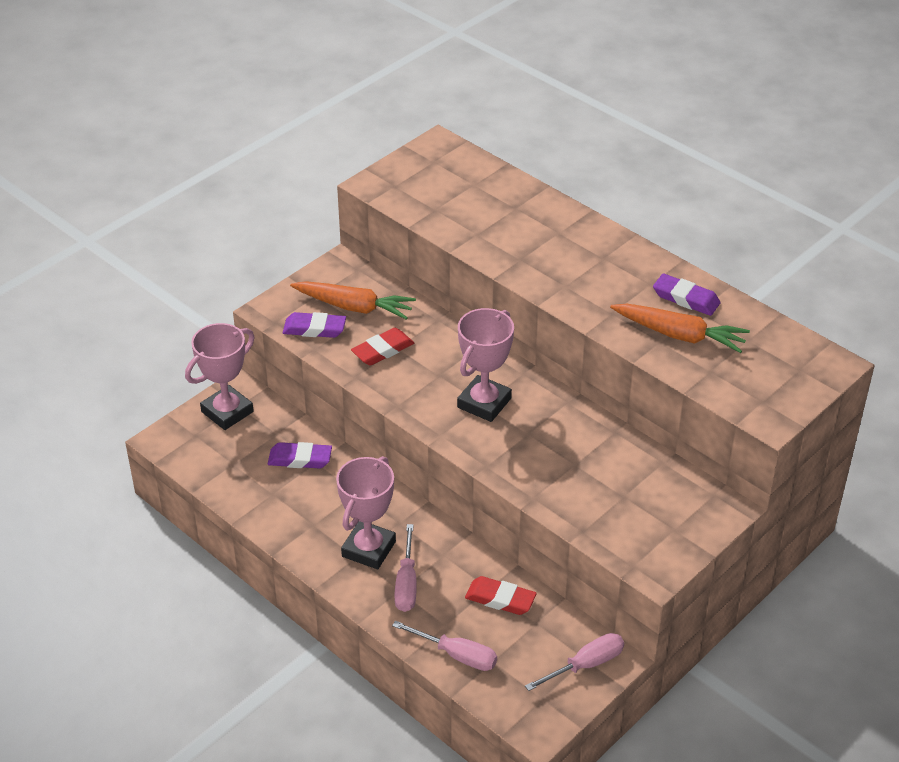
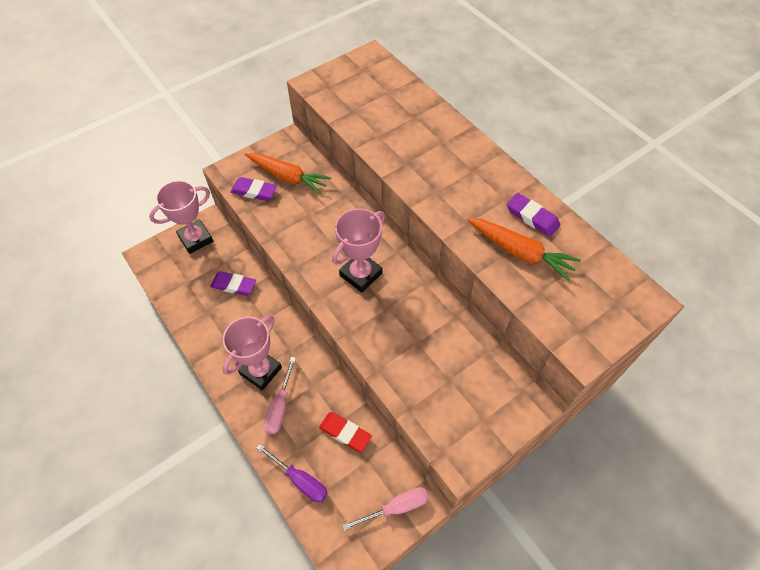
camera: 10 degrees right, 15 degrees up
(383, 350) = (298, 216): red eraser -> none
(457, 655) = (300, 480): pink screwdriver -> purple screwdriver

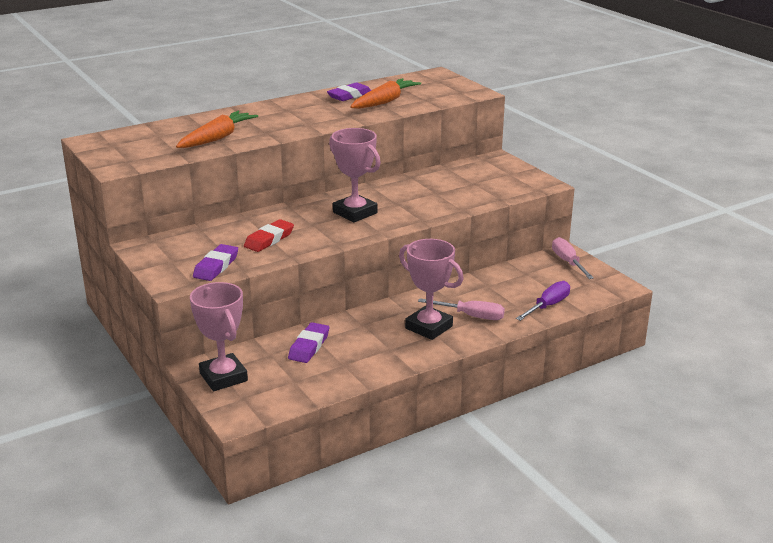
camera: 85 degrees left, 30 degrees down
(287, 177) = (202, 247): orange carrot -> orange carrot (217, 138)
(345, 433) = (500, 282): red eraser -> red eraser (269, 239)

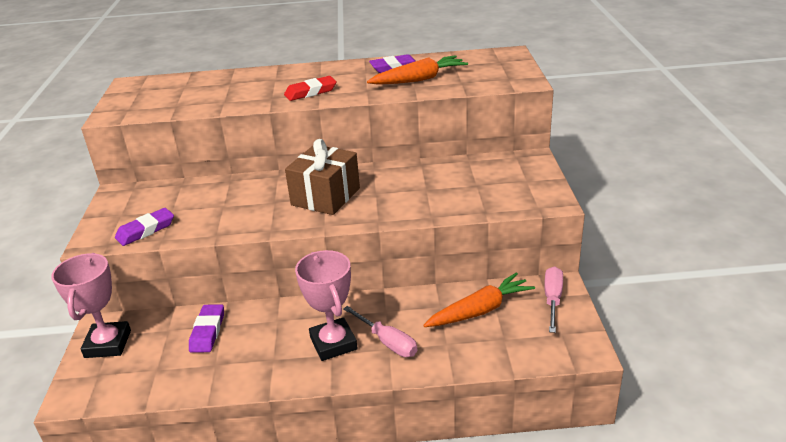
camera: 30 degrees right, 5 degrees up
(217, 138) = (224, 97): orange carrot -> orange carrot (480, 310)
(269, 239) = (220, 210): red eraser -> red eraser (310, 92)
(309, 346) = (207, 331): purple eraser -> purple eraser turned 45 degrees counterclockwise
(355, 213) = (325, 196): pink trophy -> brown gift
(548, 306) = (480, 353): purple screwdriver -> none

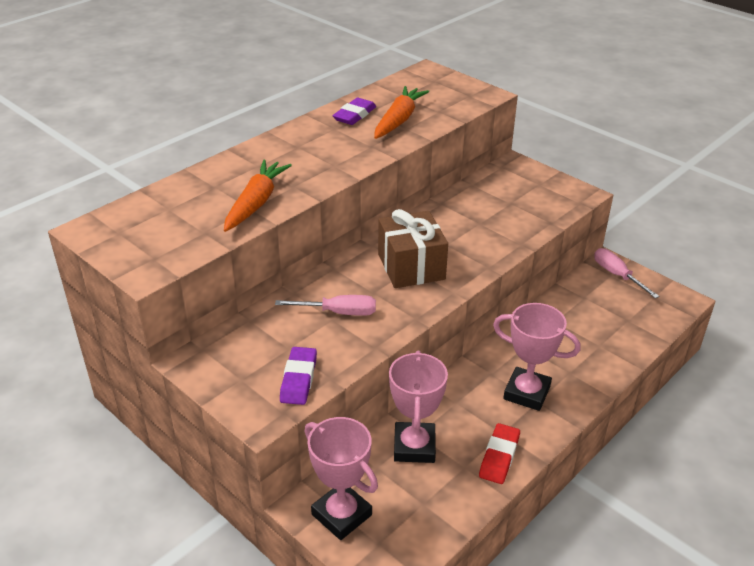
camera: 45 degrees left, 5 degrees up
(207, 331) = (414, 446): purple eraser -> pink trophy
(310, 92) = (322, 166): red eraser -> red eraser (499, 456)
(387, 342) = (561, 368): pink screwdriver -> pink screwdriver (339, 312)
(480, 310) = (585, 308): orange carrot -> orange carrot (256, 203)

